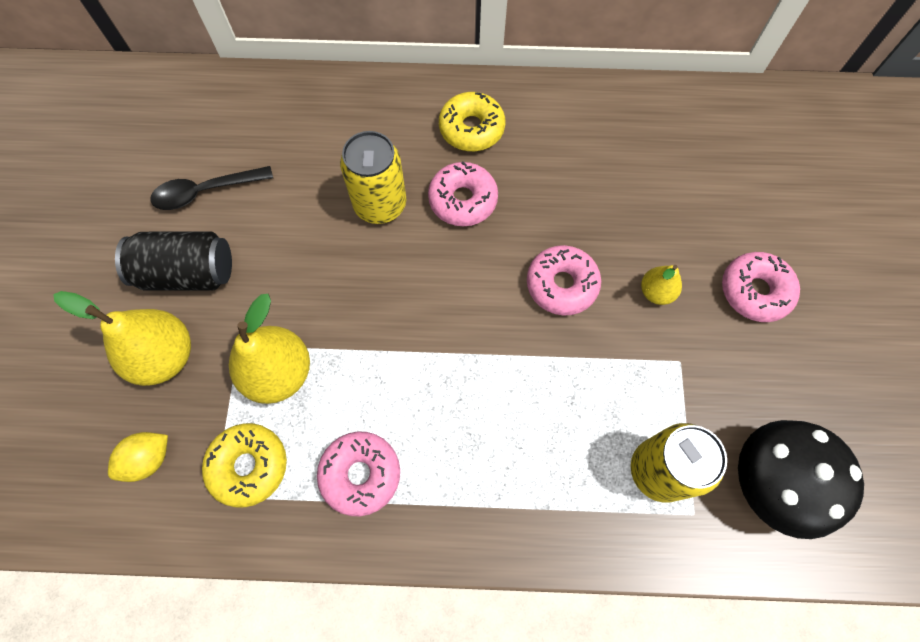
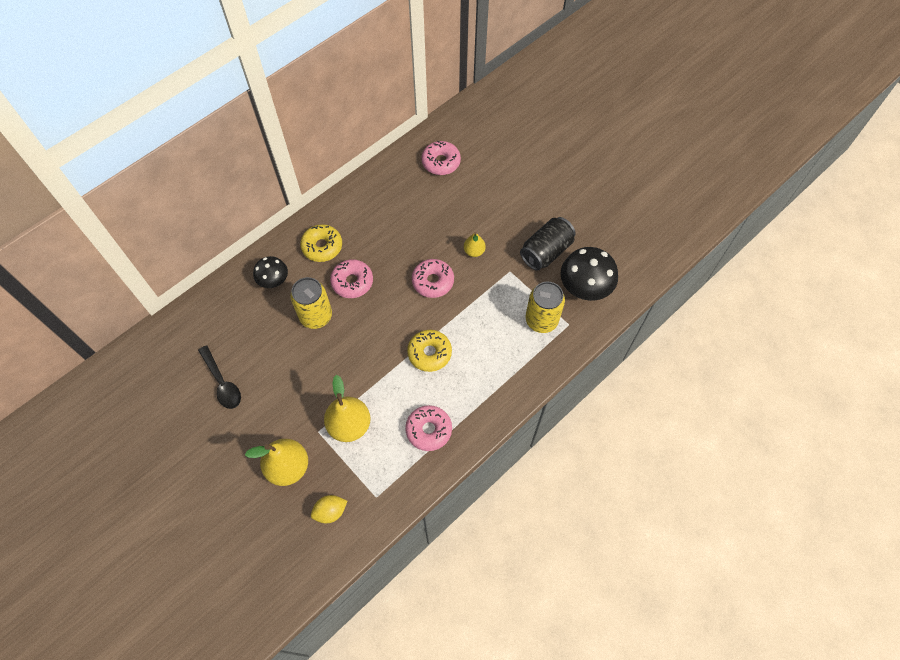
camera: 45 degrees left, 5 degrees down
(148, 459) = (330, 511): yellow lemon -> yellow lemon turned 60 degrees clockwise
(188, 273) = (256, 424): black can -> black can (546, 251)
(206, 192) = (222, 382): black spoon -> black spoon turned 60 degrees counterclockwise
(249, 466) = (378, 472): yellow donut -> yellow donut (429, 353)
(378, 123) = (274, 281): none -> black mushroom
(755, 291) = (512, 218): pink donut -> pink donut (441, 162)

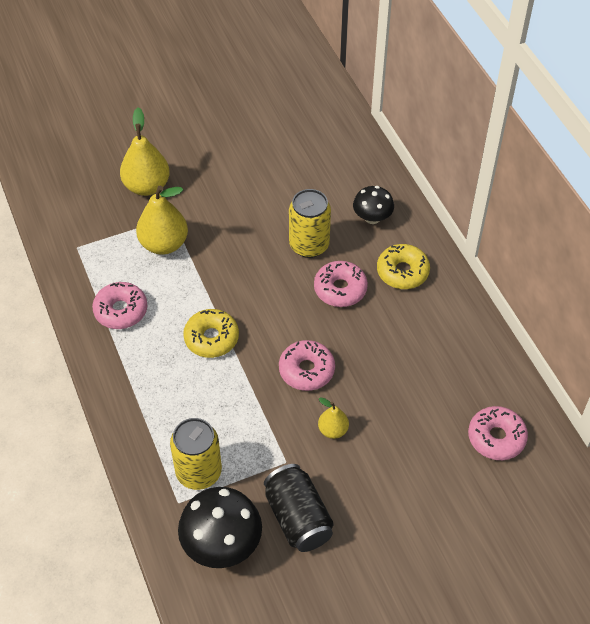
camera: 110 degrees right, 10 degrees down
(222, 382) = (265, 153): black spoon -> none
(330, 511) = (84, 208): yellow lemon -> none

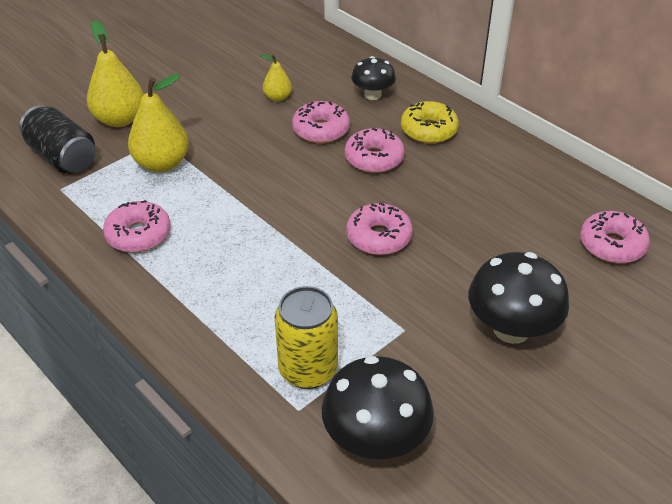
camera: 20 degrees left, 10 degrees down
(211, 338) = (257, 234): yellow donut -> none
(298, 518) = (450, 382): black can -> black can (63, 157)
(309, 245) = (321, 130): yellow can -> pink donut
(333, 430) = (439, 284): yellow pear -> yellow pear (277, 97)
(369, 488) = (511, 329): none -> black mushroom

